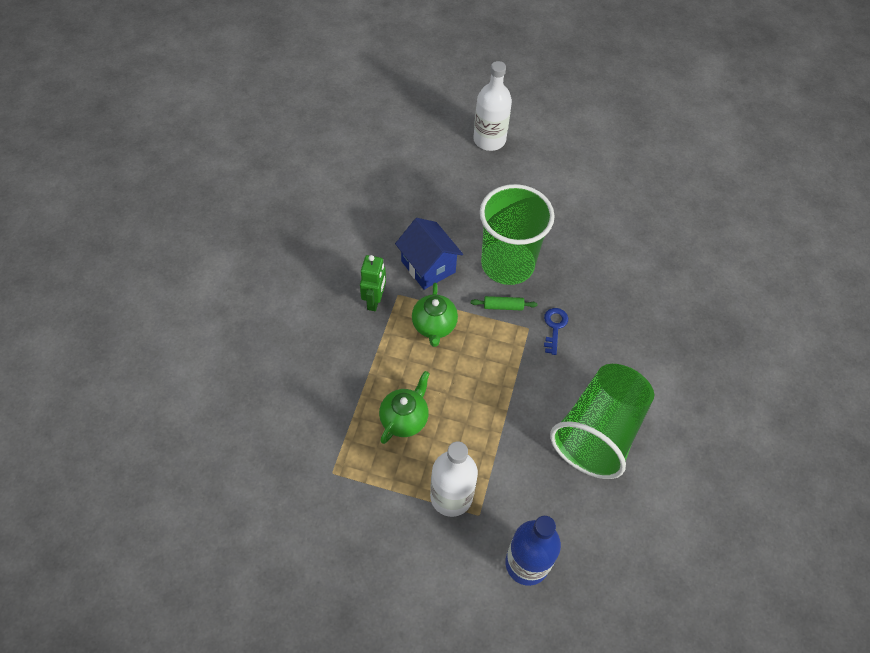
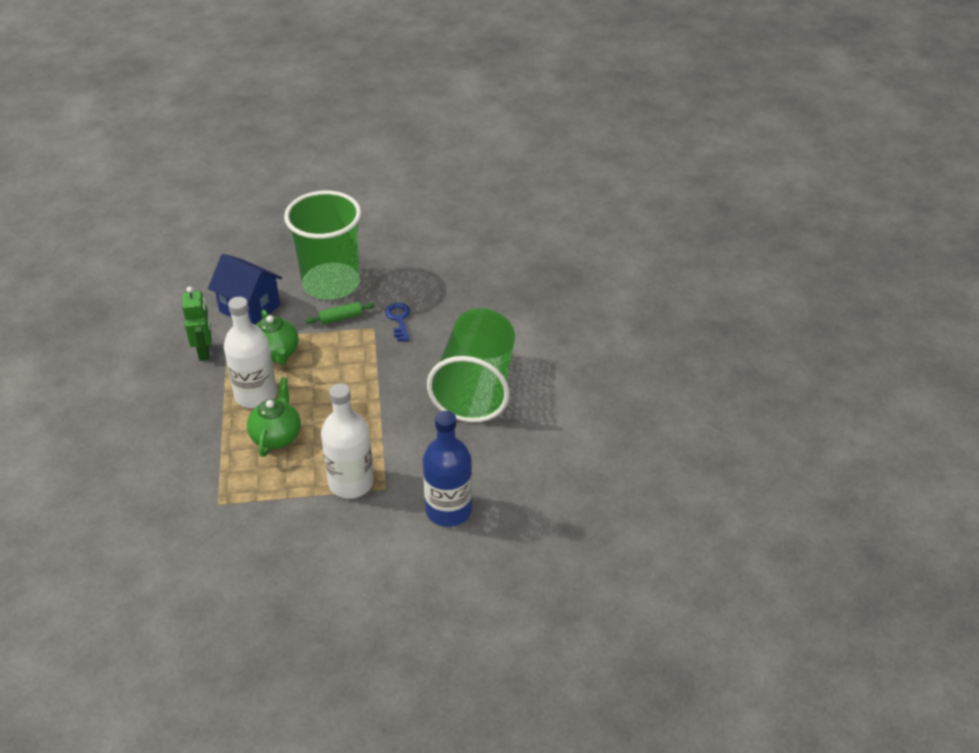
camera: 20 degrees left, 15 degrees down
(489, 140) = (271, 191): white bottle -> white bottle (256, 395)

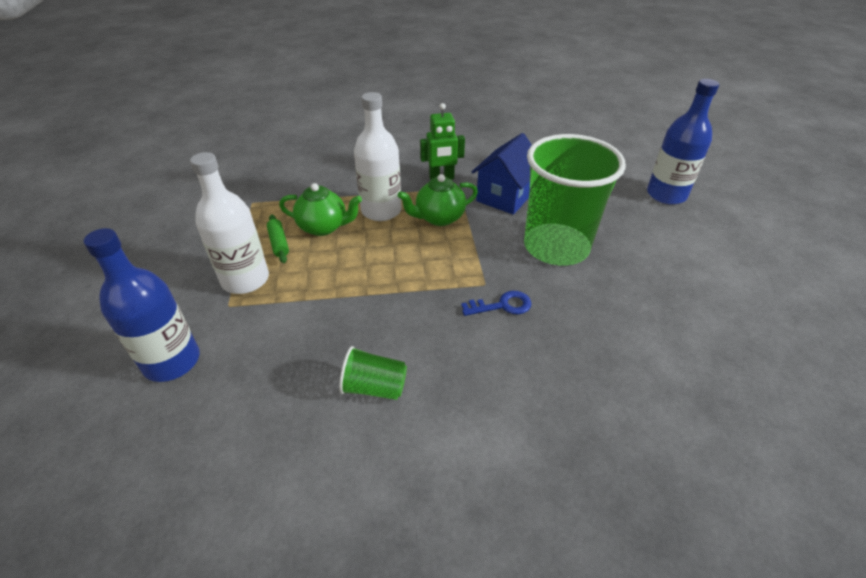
camera: 90 degrees right, 0 degrees up
(267, 210) = (666, 195): none -> blue bottle
(340, 318) = (498, 257): green rolling pin -> green rolling pin (279, 243)
(476, 387) = (374, 387): green cup -> green cup, size x0.43

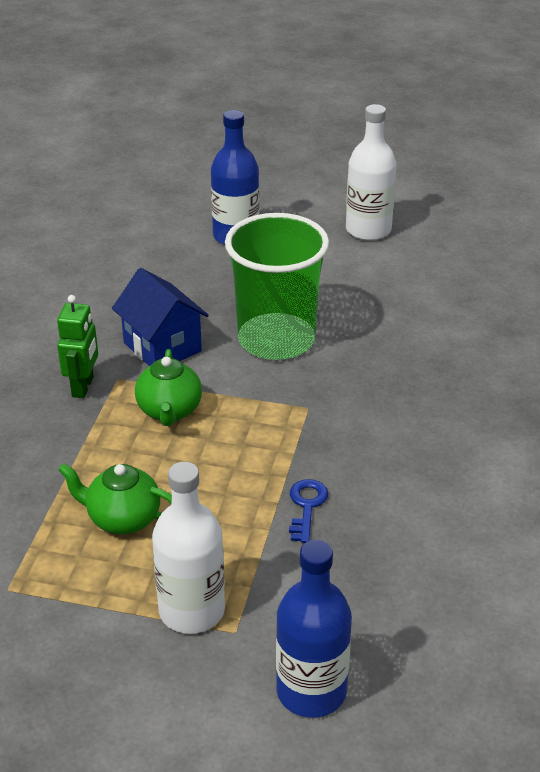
camera: 70 degrees left, 5 degrees down
(279, 243) = (131, 569): green rolling pin -> none
(324, 227) = (122, 519): green teapot -> green teapot turned 105 degrees counterclockwise
(374, 387) = (417, 522): green cup -> none
(381, 211) = (120, 458): white bottle -> white bottle (368, 230)
(502, 305) = (346, 405): blue key -> blue key (306, 506)

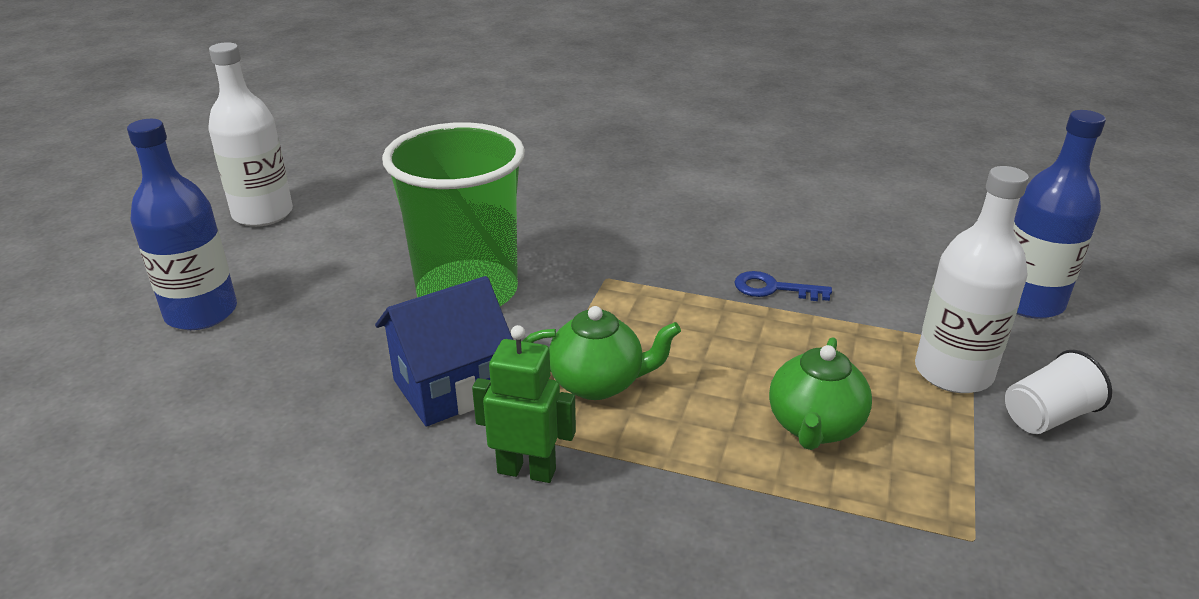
camera: 85 degrees left, 5 degrees down
(134, 662) = (1047, 416): none -> white cup

